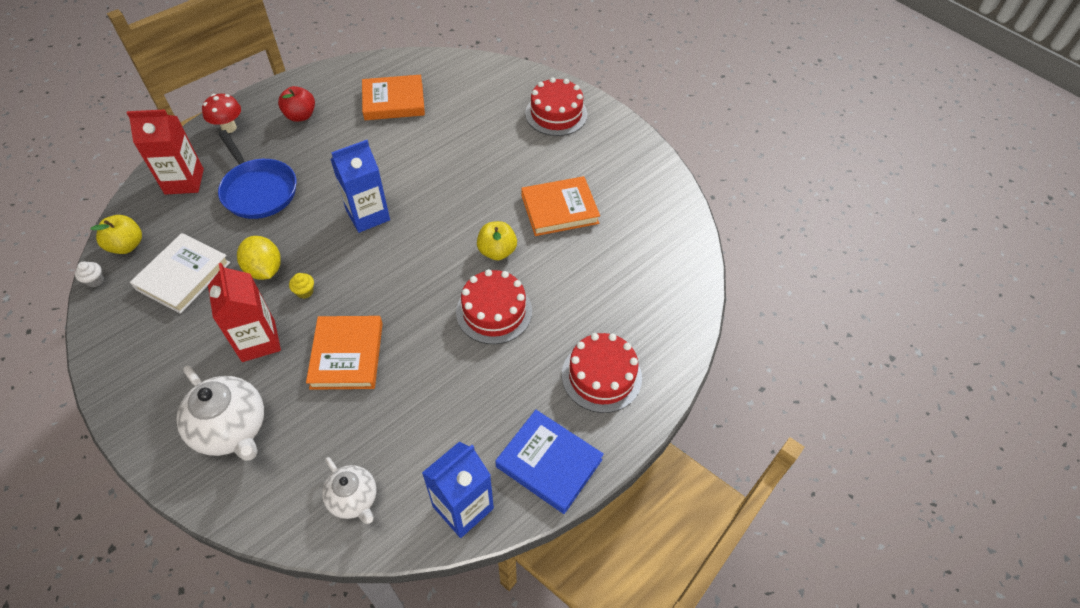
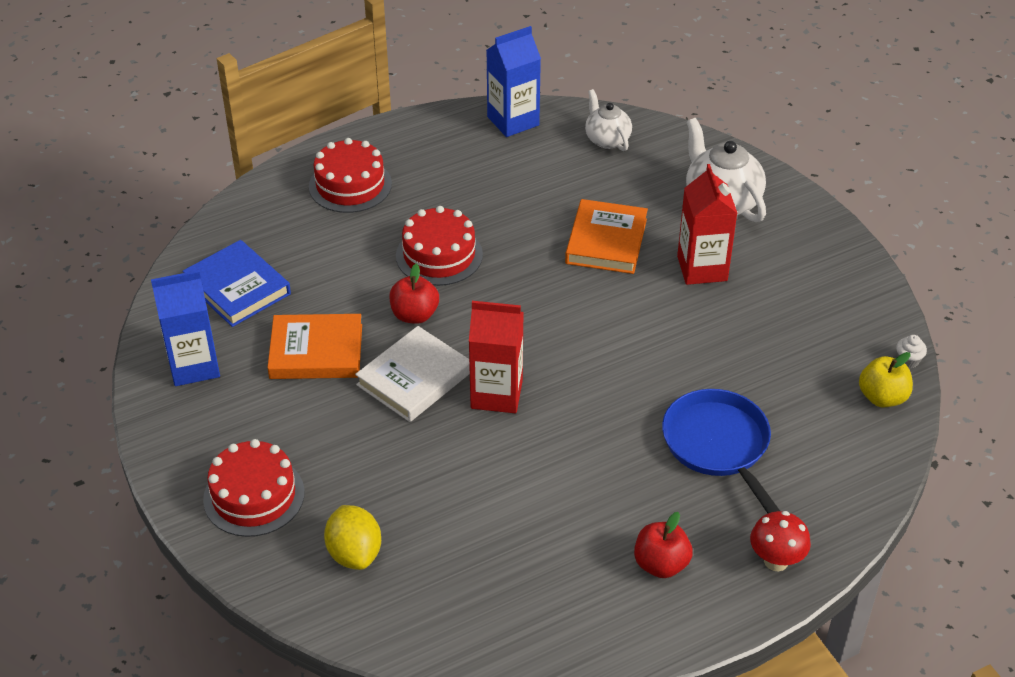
camera: 165 degrees left, 10 degrees down
(183, 276) = (800, 349): white book -> white book (414, 379)
(184, 181) = (827, 477): red carton -> red carton (496, 394)
(264, 269) = (701, 340): yellow lemon -> yellow lemon (354, 553)
(305, 292) = (651, 308): yellow cupcake -> none
(368, 215) = (568, 385): blue carton -> blue carton (194, 366)
(393, 101) = (506, 566): orange book -> none
(497, 251) = (414, 315): yellow apple -> red apple
(549, 463) = (428, 135): blue book -> blue book (237, 288)

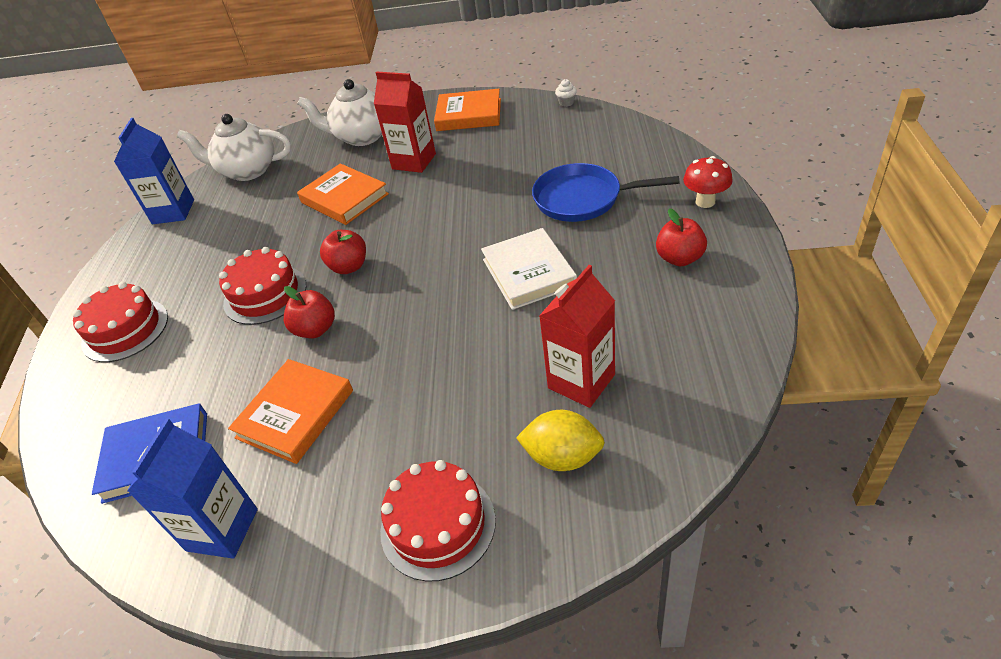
camera: 55 degrees left, 0 degrees up
(414, 379) = (386, 350): white book -> white book (529, 273)
(496, 394) = (445, 302): red carton -> red carton (581, 381)
(507, 297) = (349, 267): none -> red apple
(607, 139) = (248, 171): white teapot -> white teapot, size x1.61
(823, 277) = (469, 115): none -> orange book
(882, 397) = (589, 120): yellow apple -> none

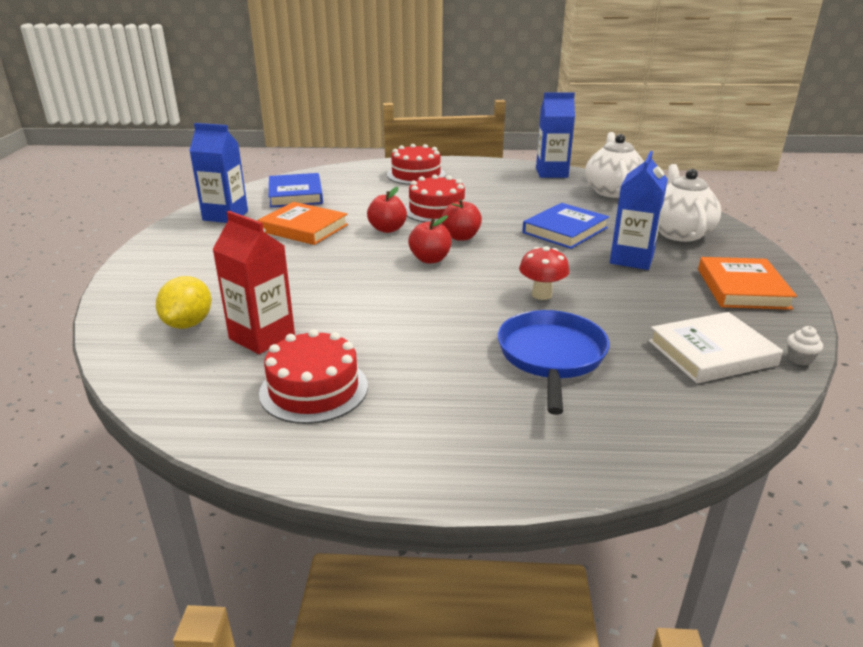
camera: 85 degrees right, 15 degrees down
(344, 198) = (565, 230): orange book -> blue book
(414, 161) = (631, 259): red carton -> blue carton
(438, 525) = (171, 276): red cake -> red cake (314, 389)
(529, 273) = (423, 317): white book -> white book (711, 353)
(679, 258) = (415, 416): red apple -> red apple (430, 259)
(705, 202) = (533, 456): red mushroom -> red mushroom (541, 295)

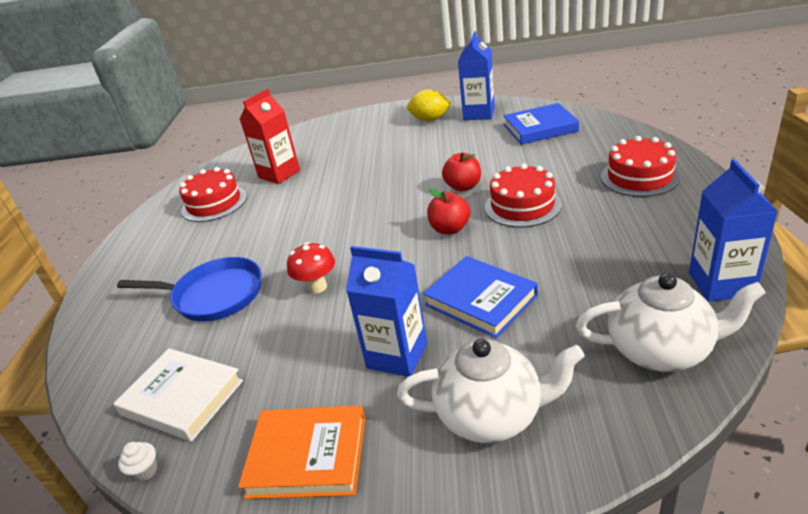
camera: 95 degrees right, 5 degrees up
(188, 323) = (302, 148): yellow lemon -> yellow lemon (430, 120)
(304, 228) = (458, 149): orange book -> none
(430, 259) = (395, 218): red apple -> none
(711, 353) = (182, 398): white book -> white book turned 45 degrees counterclockwise

